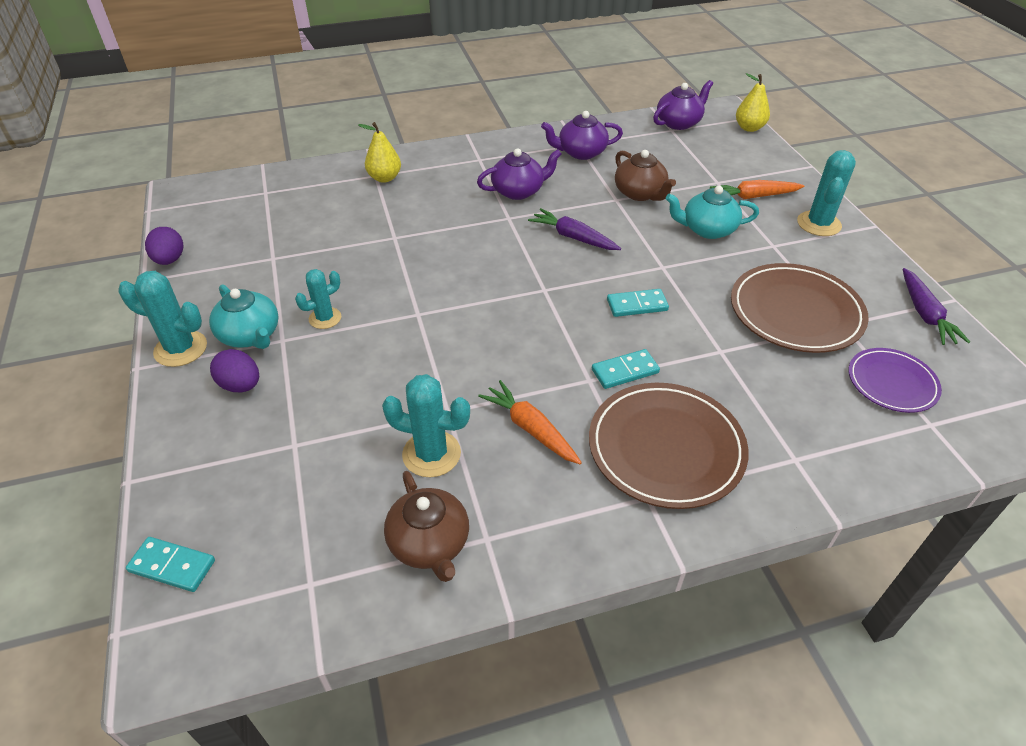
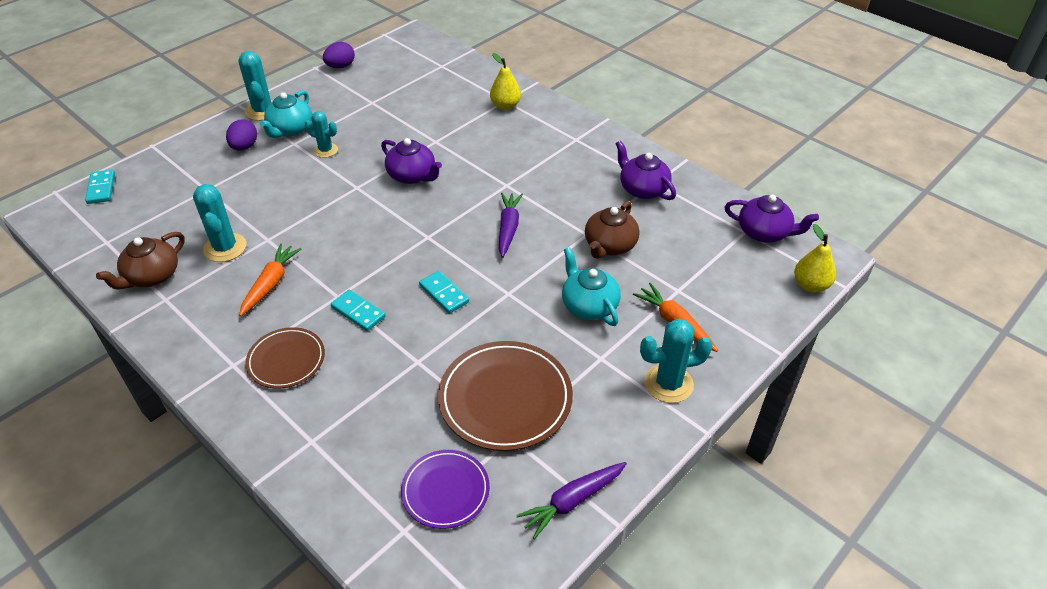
camera: 60 degrees right, 0 degrees up
(518, 191) = (549, 176): purple teapot -> purple teapot (412, 176)
(666, 448) = (286, 360): brown plate -> brown plate, size x0.60

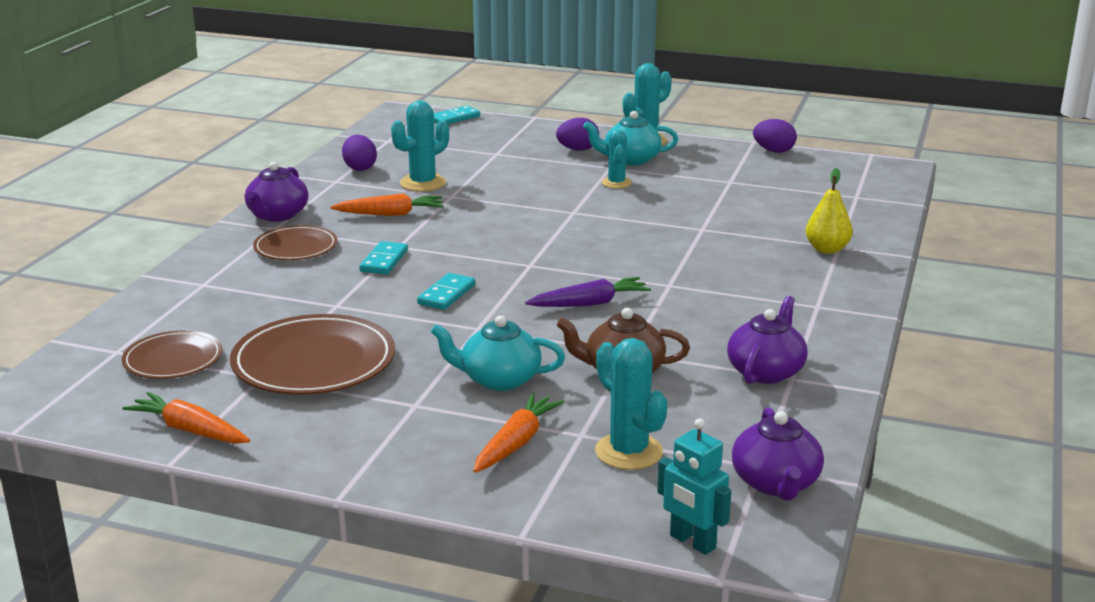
camera: 65 degrees right, 20 degrees down
(152, 276) = (360, 168): brown teapot -> purple egg
(412, 176) = (624, 232): purple teapot -> purple teapot (277, 215)
(445, 491) = (173, 359): purple plate -> brown plate
(573, 501) = (190, 430): purple carrot -> orange carrot
(589, 305) = (499, 379): turquoise teapot -> turquoise teapot turned 120 degrees counterclockwise
(668, 384) = (403, 457): turquoise cactus -> turquoise cactus (628, 452)
(810, 285) = (692, 542): yellow pear -> turquoise robot

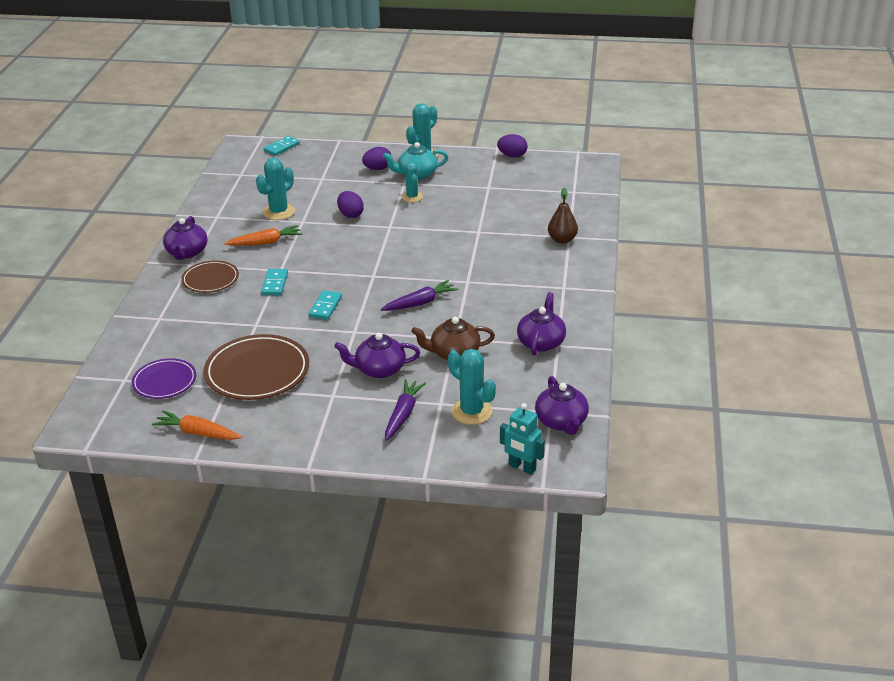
camera: 10 degrees left, 10 degrees up
(173, 359) = (164, 381): brown plate -> purple plate
(360, 168) = (229, 203): purple egg -> purple egg (350, 215)
(499, 379) = (379, 369): turquoise teapot -> purple teapot
(516, 443) = (403, 415): orange carrot -> purple carrot
(827, 249) = (562, 240): yellow pear -> brown pear

